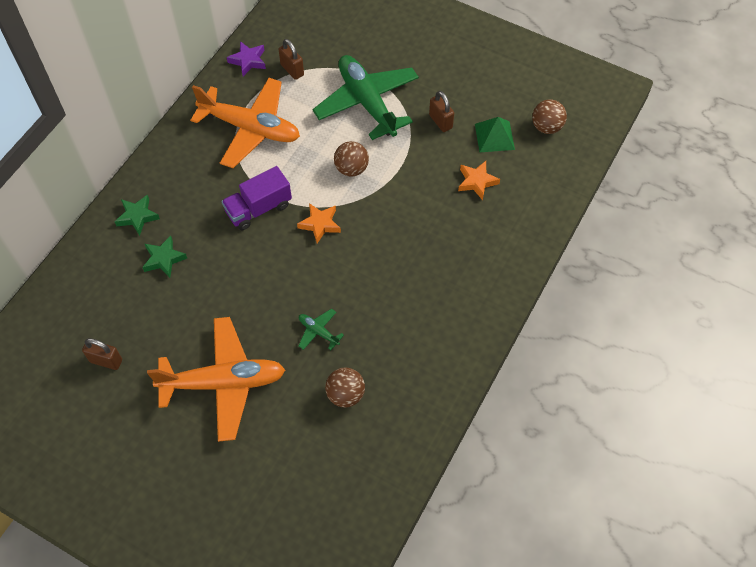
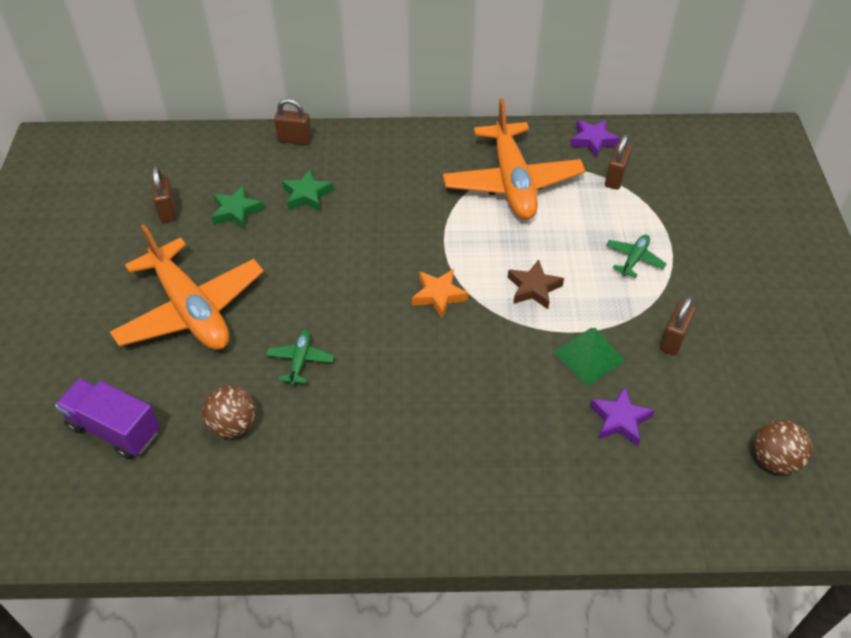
camera: 60 degrees right, 10 degrees down
(95, 240) = (295, 140): none -> brown padlock
(137, 216) = (341, 154): green star -> green star (236, 211)
(258, 208) = (419, 236): purple truck -> purple truck (114, 429)
(351, 169) = (533, 288): brown ball -> brown star
(367, 102) = (634, 259): green plane -> green plane, size x0.41
(477, 182) = (619, 420): orange star -> purple star
(494, 136) = (704, 407): green pyramid -> green pyramid (588, 356)

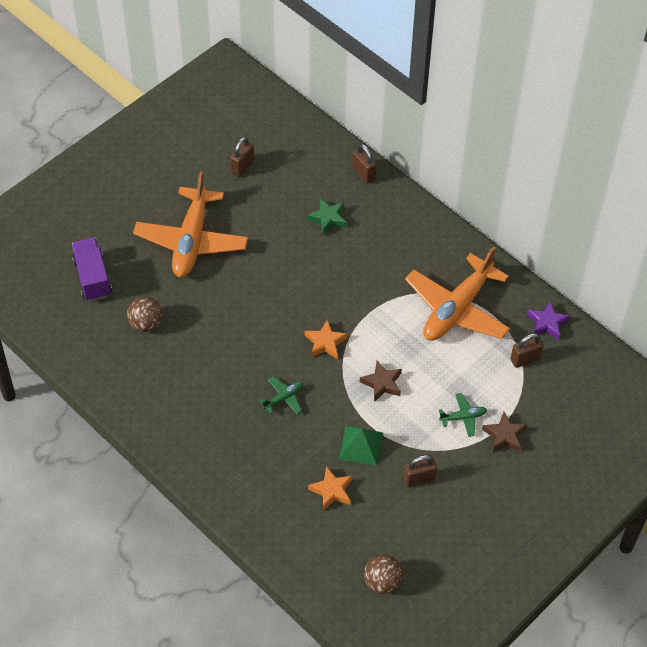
camera: 45 degrees right, 5 degrees up
(236, 211) = (278, 197): green star -> none
(300, 361) = (213, 317): green plane -> green plane (283, 398)
(619, 420) = (331, 491): purple star -> orange star
(683, 246) = (504, 435): none -> brown star

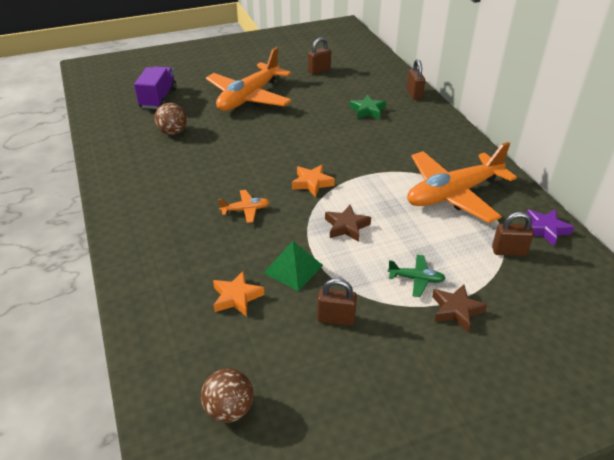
camera: 25 degrees right, 15 degrees down
(283, 398) = (245, 210): green plane -> orange plane

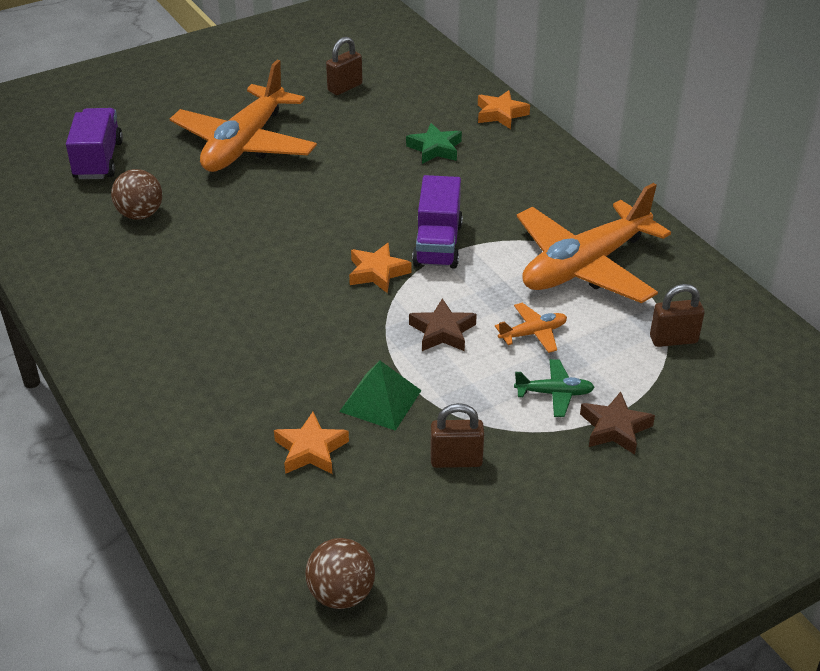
camera: 10 degrees left, 0 degrees up
(245, 210) = (289, 324): orange plane -> orange plane (533, 333)
(356, 169) = (437, 244): none -> purple truck
(414, 94) = (500, 114): brown padlock -> orange star
(545, 229) = (719, 303): purple star -> none

